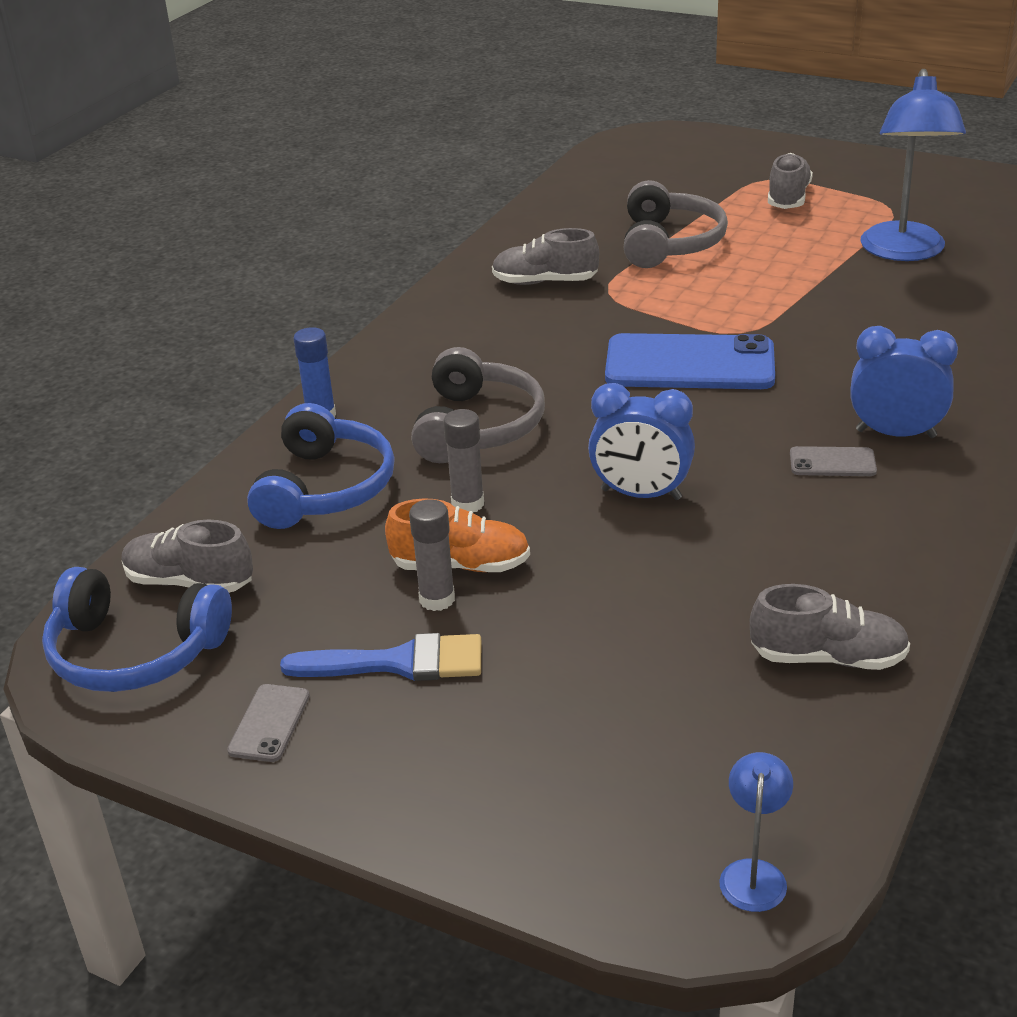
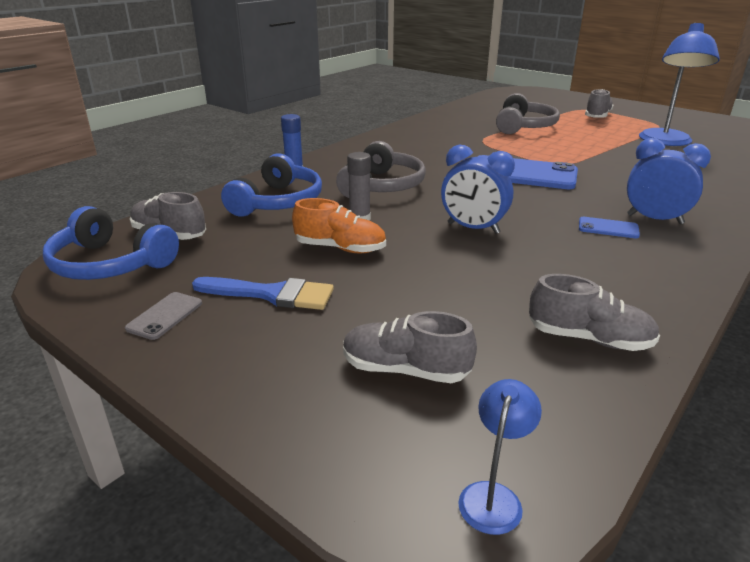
camera: 10 degrees right, 5 degrees down
(437, 599) = (316, 263): grey glue stick -> none
(545, 282) = (447, 134): grey shoe -> grey shoe (405, 370)
(832, 462) = (608, 228): grey phone -> blue phone

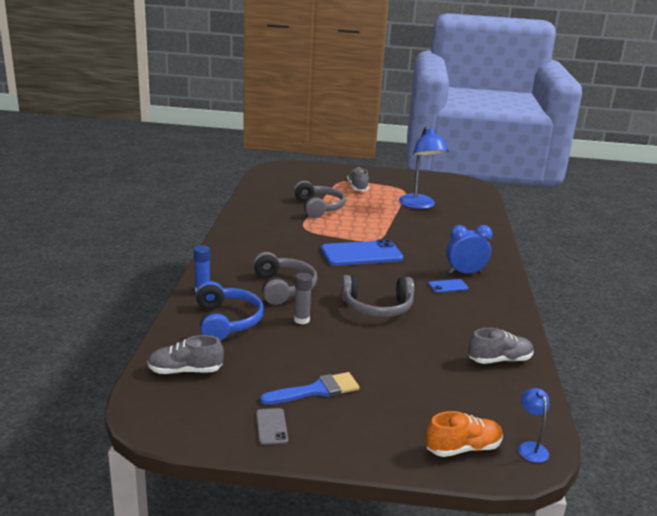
camera: 35 degrees left, 5 degrees down
(110, 264) = (177, 407): blue headphones -> none
(340, 248) = (316, 346): orange shoe -> orange shoe (463, 448)
(405, 370) = (438, 407): grey shoe -> none
(473, 228) = (377, 307): blue clock -> grey headphones

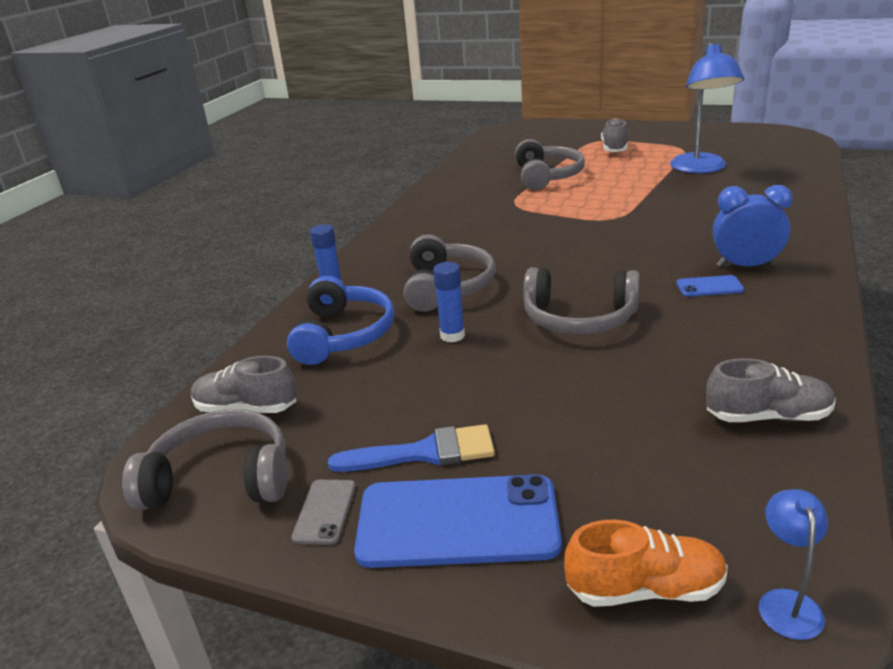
camera: 20 degrees right, 5 degrees up
(193, 413) = (220, 478): none -> grey headphones
(301, 320) = (452, 336): grey glue stick -> blue glue stick
(361, 254) = (585, 238): blue phone -> blue phone (457, 522)

